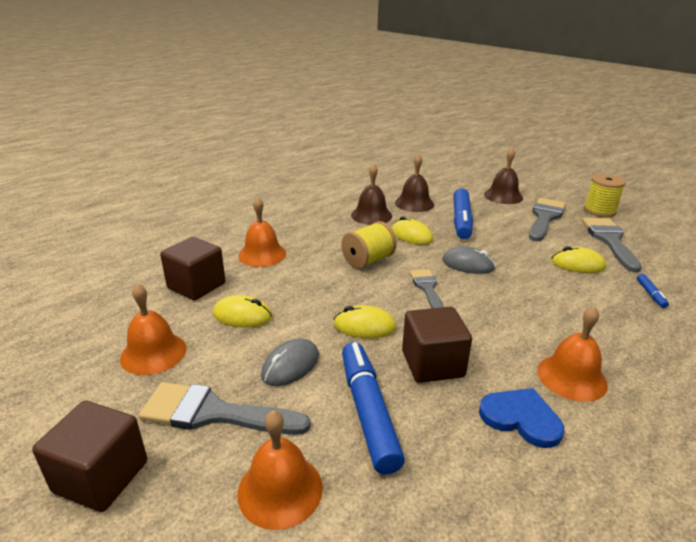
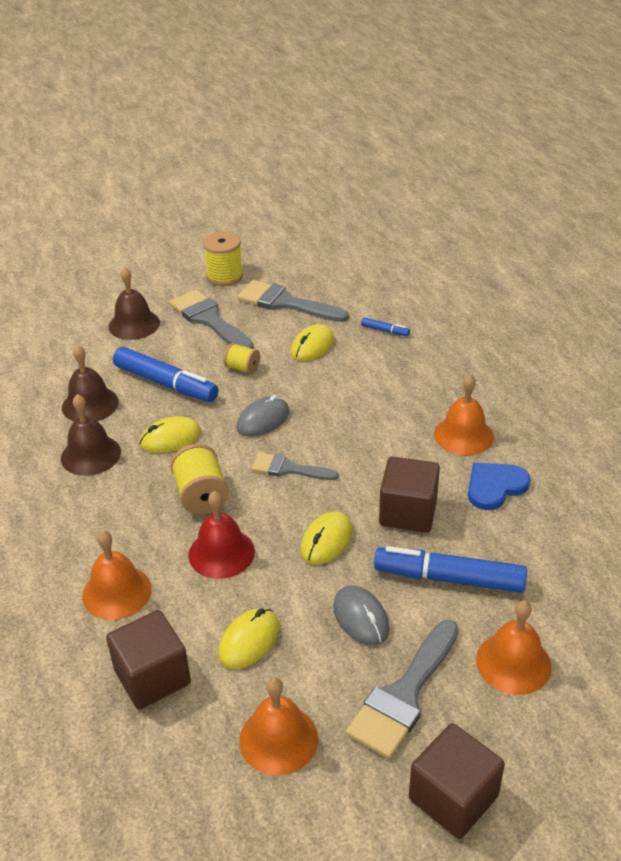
camera: 65 degrees left, 10 degrees up
(319, 282) = (221, 553): none -> red bell
(512, 242) = (242, 368): none -> yellow spool

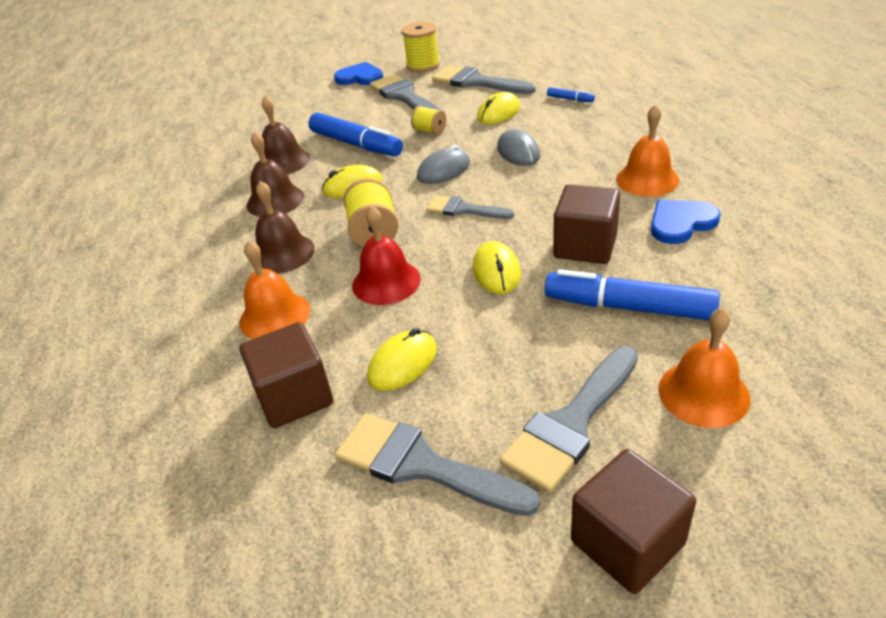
camera: 10 degrees right, 0 degrees up
(134, 324) = (335, 102): brown bell -> brown bell (282, 253)
(156, 290) = (360, 77): none -> blue heart
(278, 739) = (422, 465): orange bell -> grey brush
(326, 540) = (496, 271): yellow mouse -> yellow mouse turned 45 degrees counterclockwise
(361, 618) = (527, 344): grey mouse -> grey mouse (518, 152)

